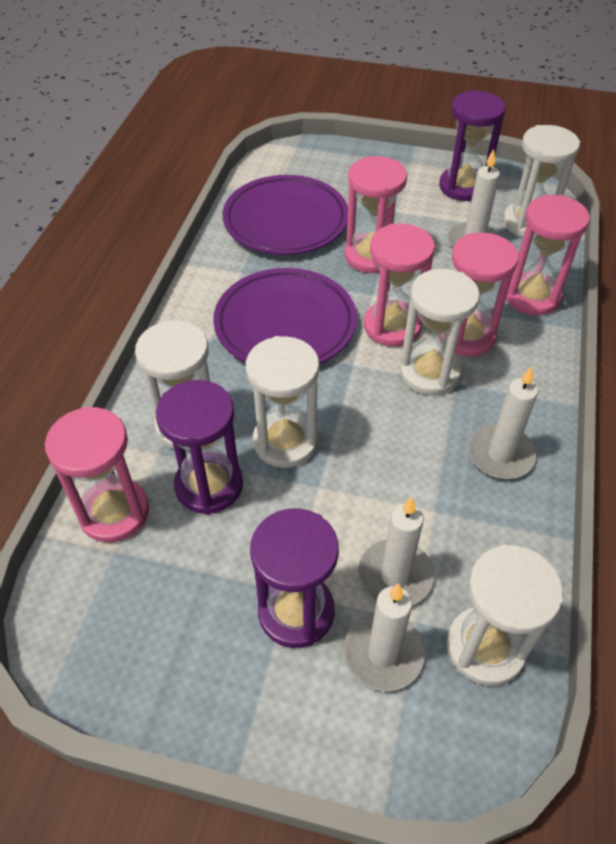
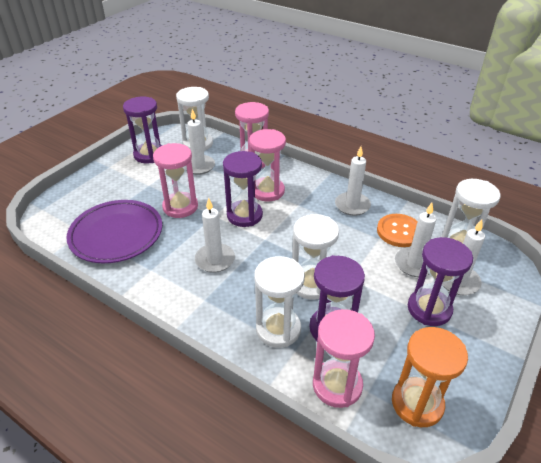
camera: 70 degrees left, 10 degrees down
(107, 616) = (417, 403): none -> orange hourglass
(285, 324) = (215, 260): purple plate -> white candle
(392, 326) = (244, 215): pink hourglass -> purple hourglass
(429, 373) = (287, 212): white hourglass -> none
(470, 539) = (399, 231): none -> orange button

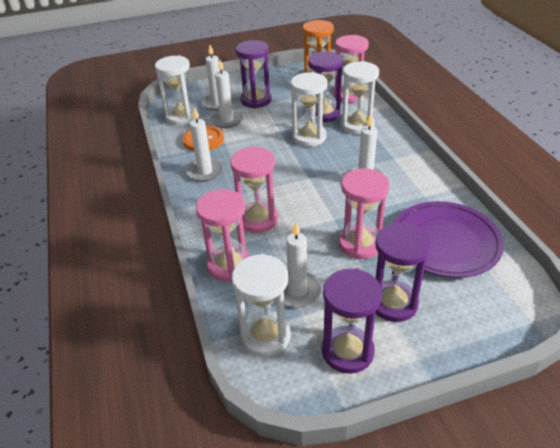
camera: 140 degrees left, 0 degrees up
(244, 215) = (305, 205): purple hourglass -> purple hourglass (393, 303)

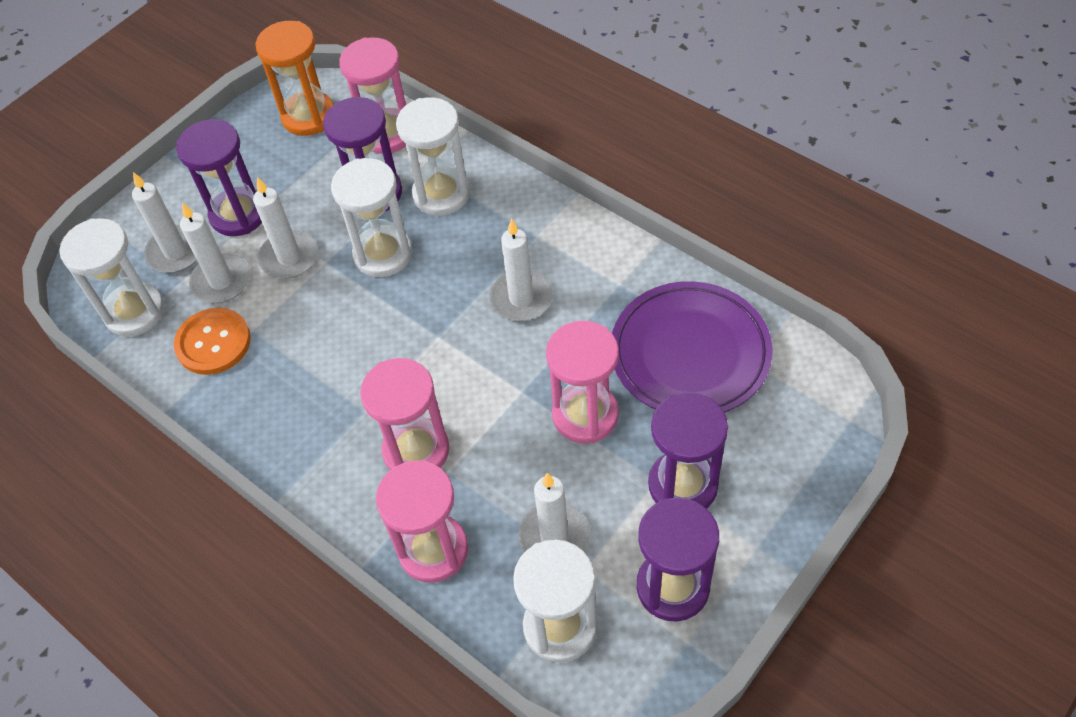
camera: 30 degrees left, 15 degrees up
(205, 172) = (267, 405): white candle -> white candle (289, 257)

